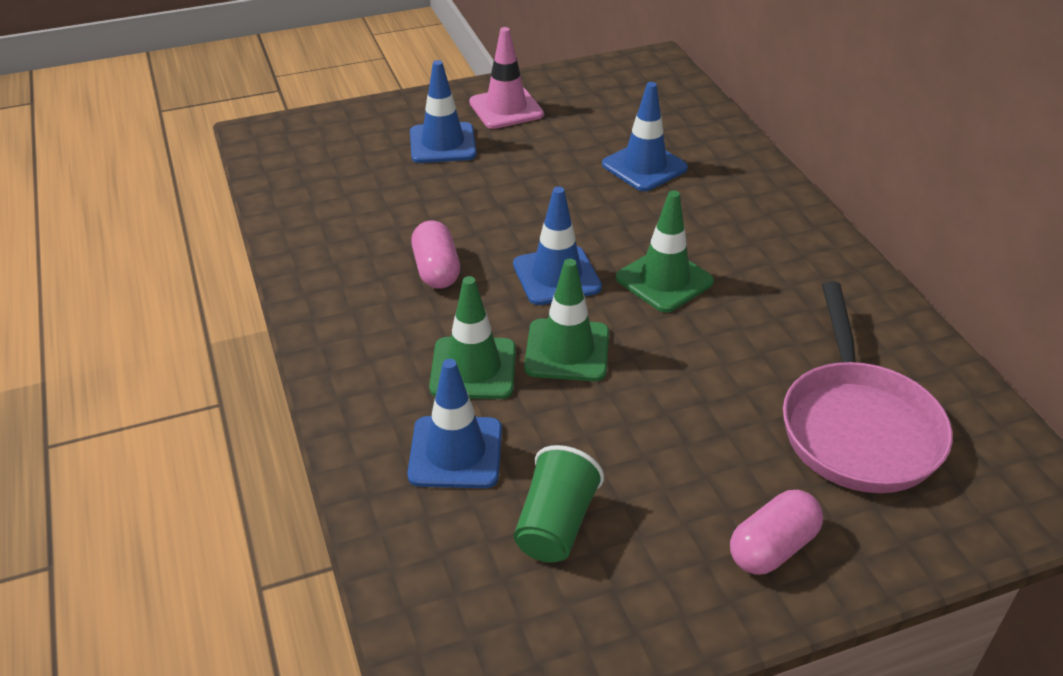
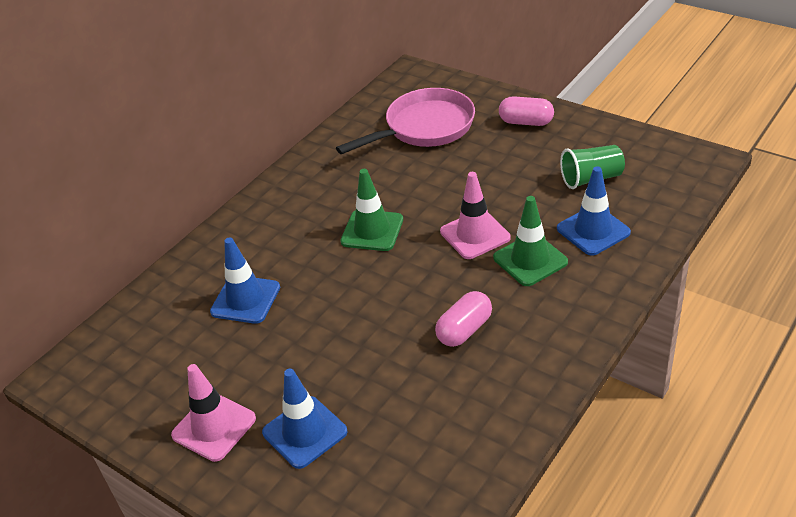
camera: 120 degrees left, 0 degrees up
(556, 276) = (413, 274): blue traffic cone -> none
(567, 350) = (475, 235): green traffic cone -> pink traffic cone

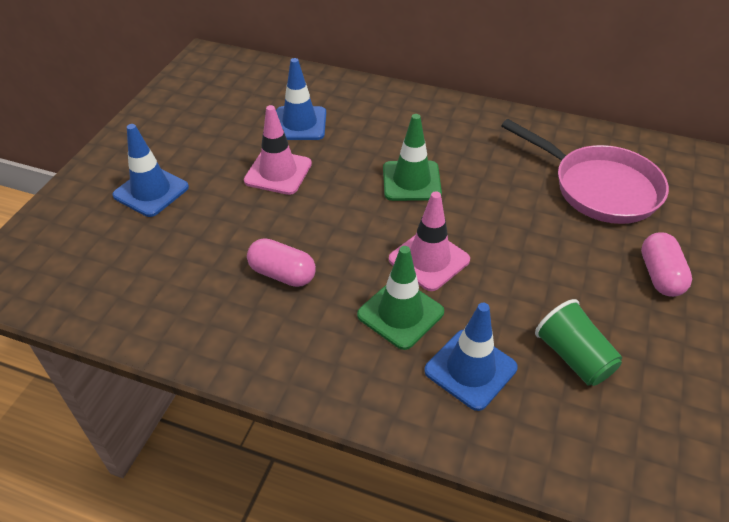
camera: 70 degrees right, 5 degrees up
(214, 427) = (157, 141): pink traffic cone -> pink traffic cone (278, 172)

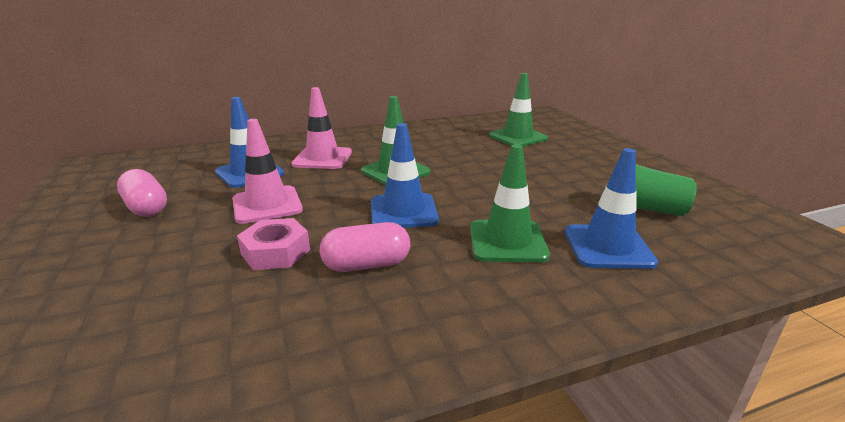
camera: 40 degrees left, 20 degrees down
(151, 191) = (118, 269): blue traffic cone -> blue traffic cone (403, 211)
(242, 227) = (276, 252): none -> pink nut
(429, 260) = (476, 204): pink traffic cone -> pink traffic cone (322, 158)
(598, 188) = (518, 137): pink pan -> green traffic cone
(660, 275) = (613, 157): pink capsule -> pink capsule (146, 208)

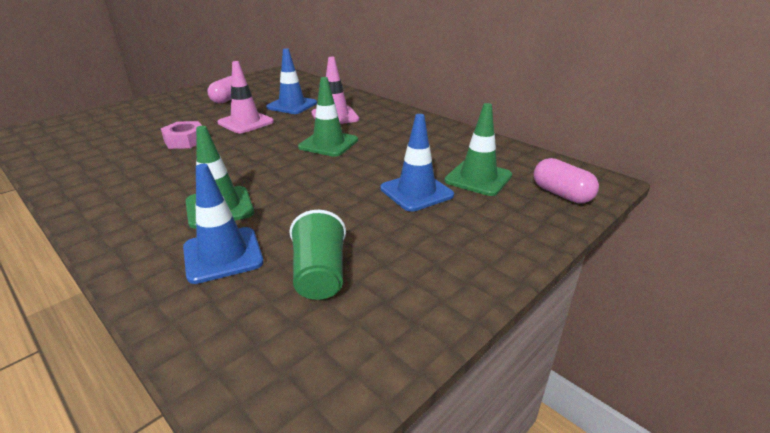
camera: 65 degrees right, 5 degrees up
(367, 265) = (174, 167): pink capsule -> pink capsule (561, 194)
(403, 211) = (255, 161): blue traffic cone -> blue traffic cone (416, 192)

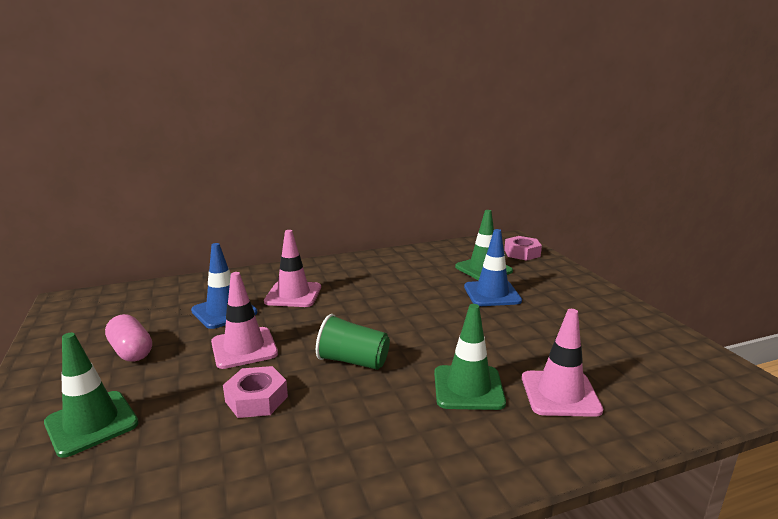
camera: 65 degrees left, 10 degrees down
(223, 255) = (560, 394): blue traffic cone -> pink traffic cone
(320, 275) = (600, 353): green cup -> green cup (353, 361)
(328, 144) = (364, 310): green traffic cone -> green traffic cone (91, 423)
(561, 194) = (522, 253): pink capsule -> pink nut

